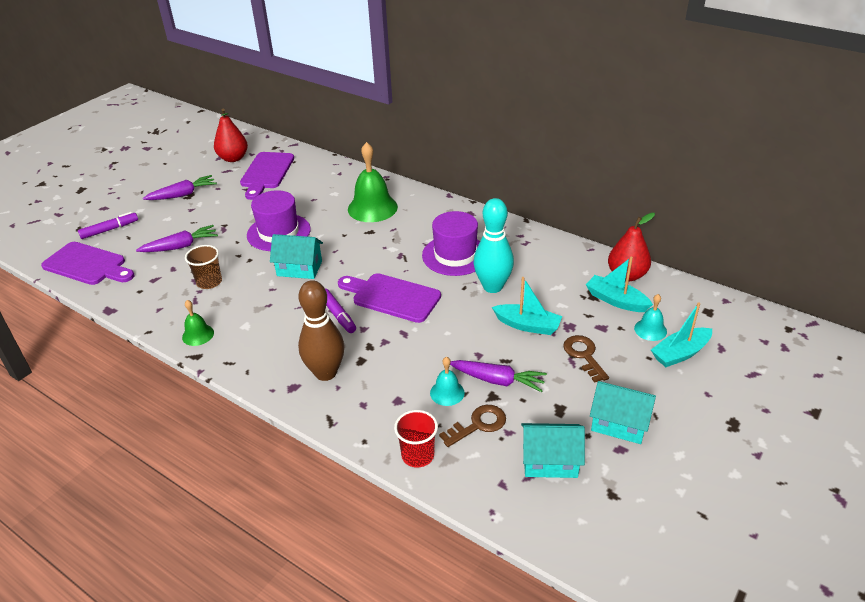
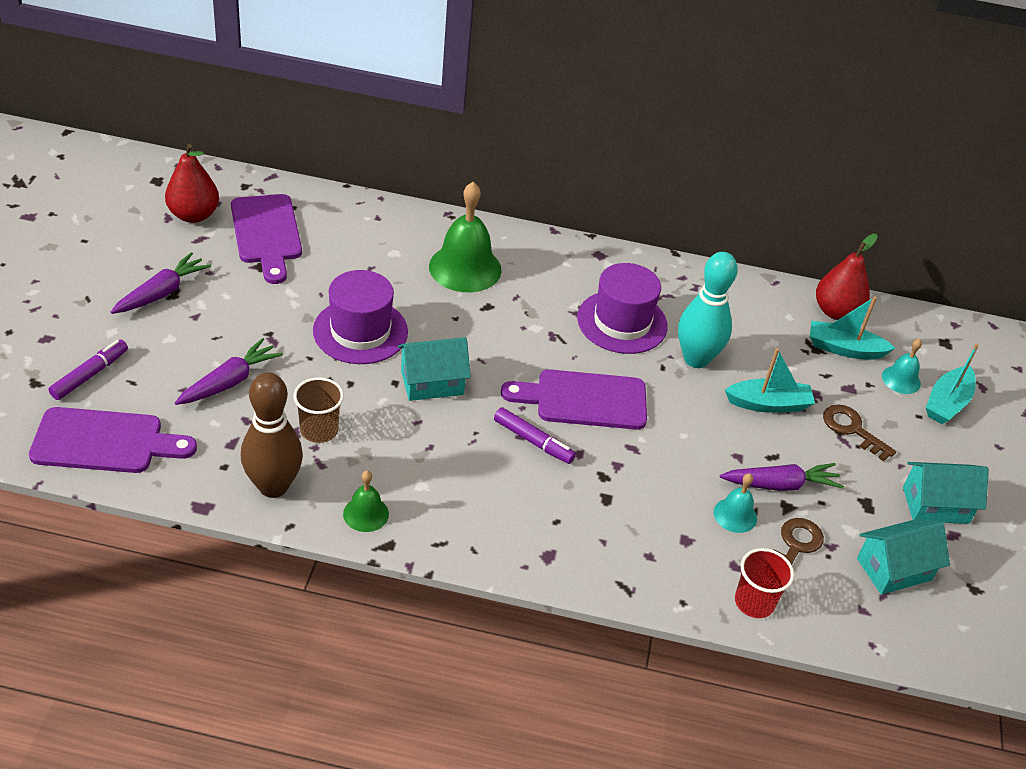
camera: 30 degrees left, 5 degrees up
(326, 373) = (575, 526): brown bowling pin -> brown bowling pin (273, 486)

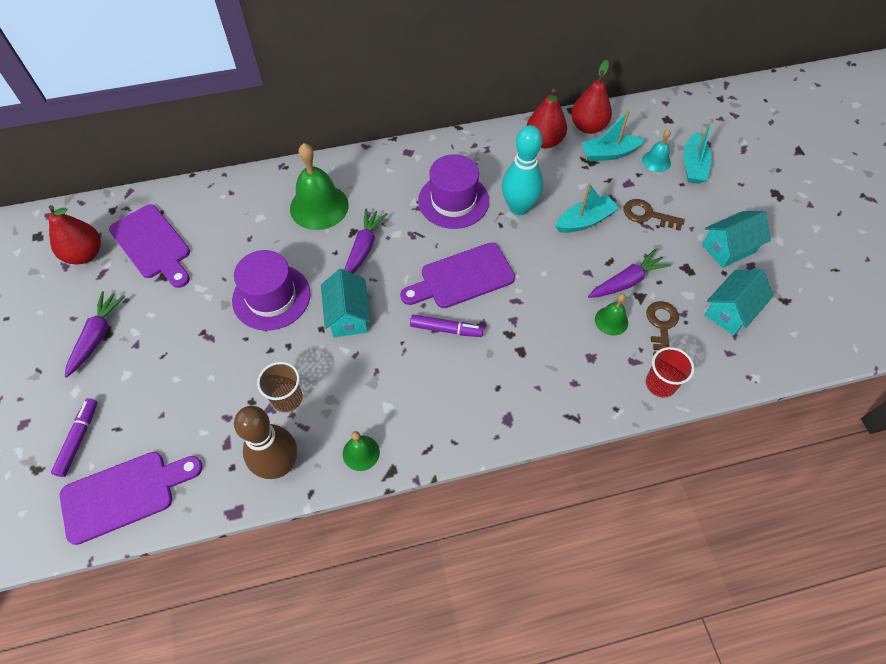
camera: 20 degrees left, 15 degrees up
(230, 381) = (195, 389): purple carrot -> purple carrot (363, 248)
(432, 382) = (348, 316): turquoise house -> turquoise house turned 60 degrees counterclockwise
(735, 515) = (611, 320): turquoise bell -> green bell
(770, 305) = (544, 141): none -> red pear

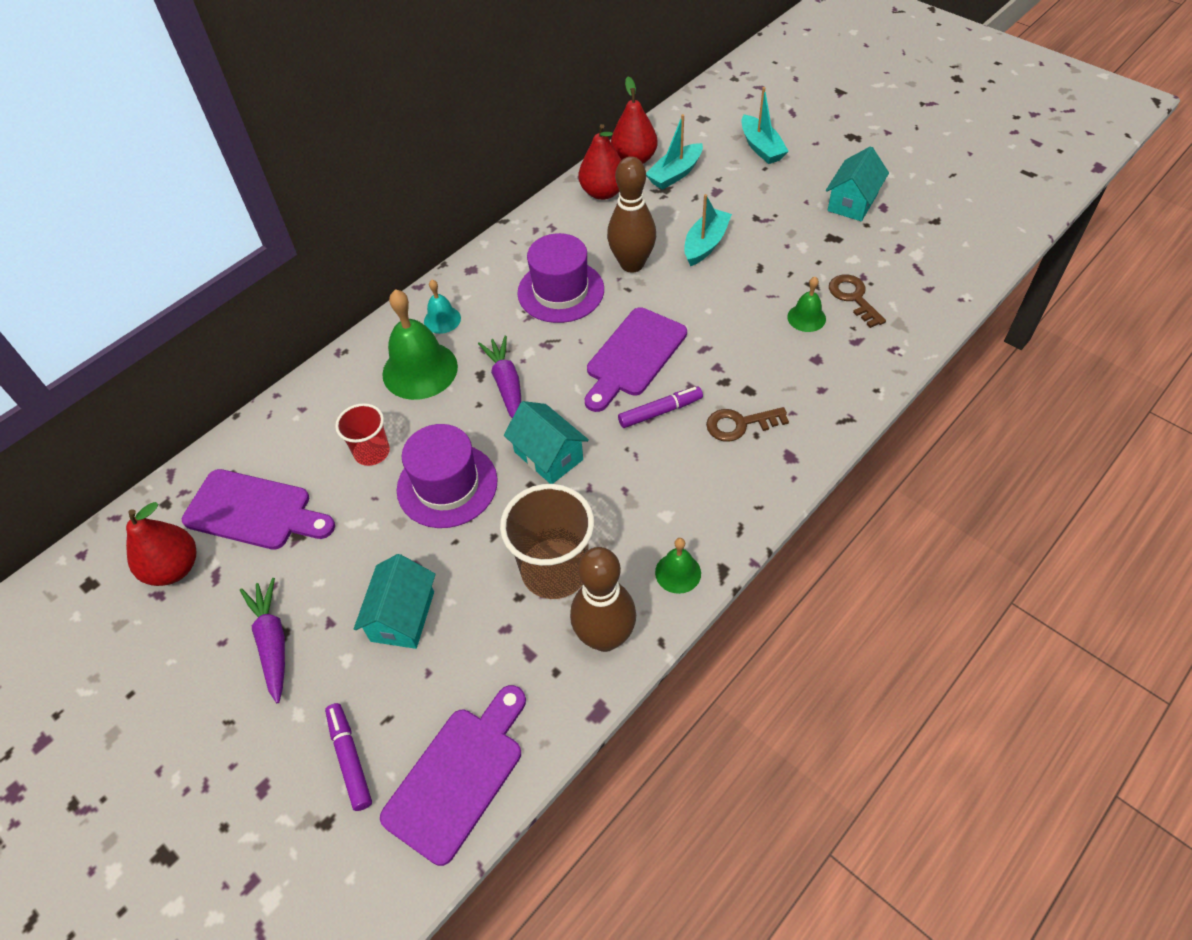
camera: 30 degrees left, 5 degrees down
(287, 398) = (555, 570): brown cup -> brown cup, size x1.70
(519, 207) = (632, 264): turquoise bowling pin -> brown bowling pin
(627, 281) = (790, 276): purple carrot -> none
(647, 215) = (758, 210): brown key -> brown key (739, 424)
(656, 161) = (724, 159): turquoise bell -> turquoise bell (442, 319)
(660, 384) = (895, 347): red cup -> red cup (372, 452)
(730, 311) = (899, 253): turquoise house -> turquoise house (402, 616)

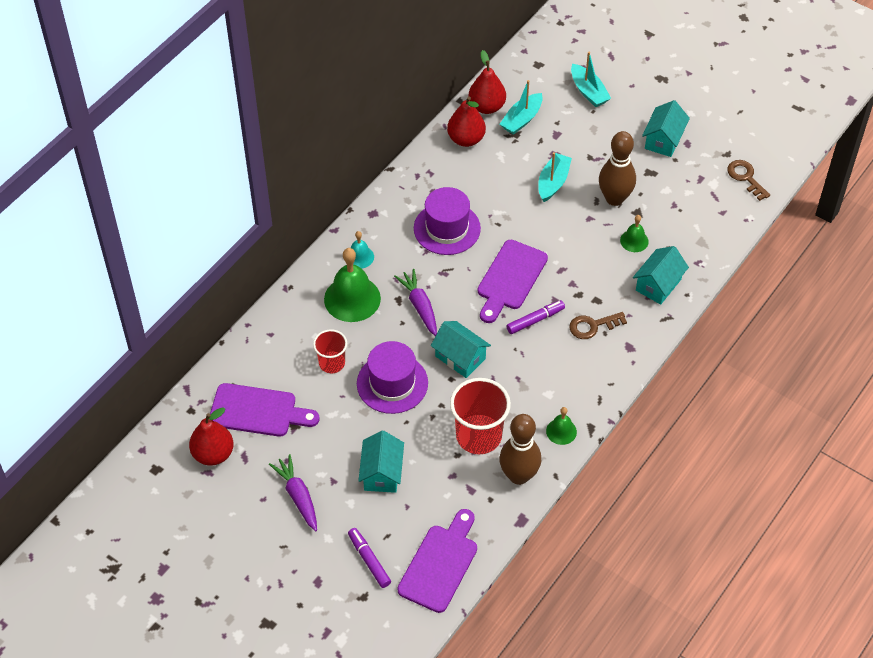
camera: 10 degrees left, 0 degrees up
(555, 570) = (478, 436): brown cup -> red cup
(632, 264) = (498, 202): brown bowling pin -> brown bowling pin (614, 198)
(836, 375) = (658, 285): none -> turquoise house
(853, 297) = (667, 222): brown key -> brown key (745, 177)

